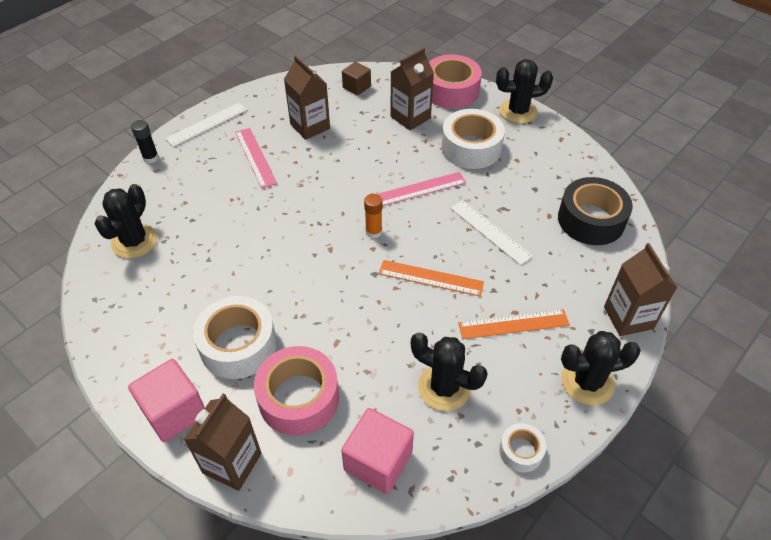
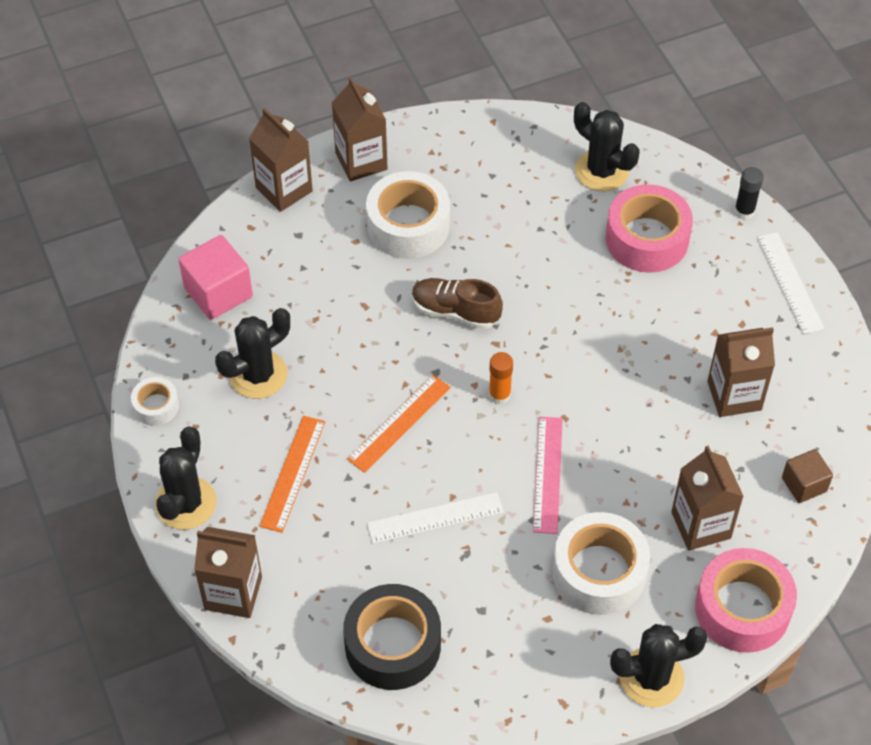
camera: 115 degrees right, 5 degrees up
(174, 412) = (361, 161): pink cube -> brown carton
(255, 157) = (696, 317): pink ruler -> none
(299, 398) = (319, 255): pink tape -> pink tape (647, 239)
(313, 282) = (455, 311): none -> brown shoe
(518, 111) = (651, 678): black cactus -> black cactus turned 60 degrees clockwise

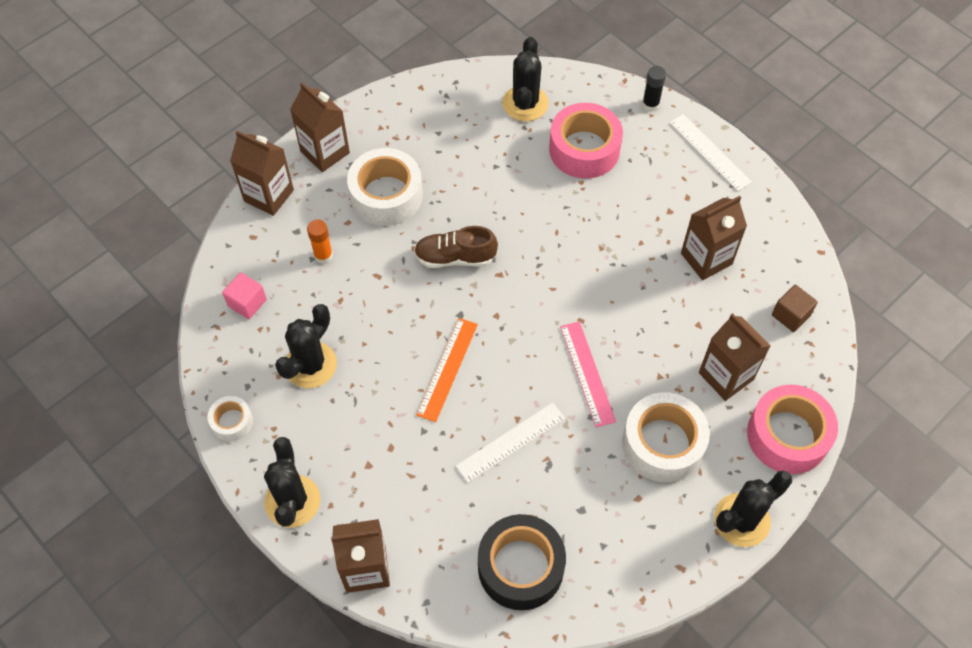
camera: 20 degrees left, 5 degrees up
(218, 292) = (247, 303): pink cube -> pink cube, size x0.62
(292, 473) = (375, 443): orange ruler -> none
(499, 395) = (520, 318): orange glue stick -> orange glue stick (323, 255)
(601, 171) = (525, 103): black cactus -> black cactus turned 75 degrees clockwise

